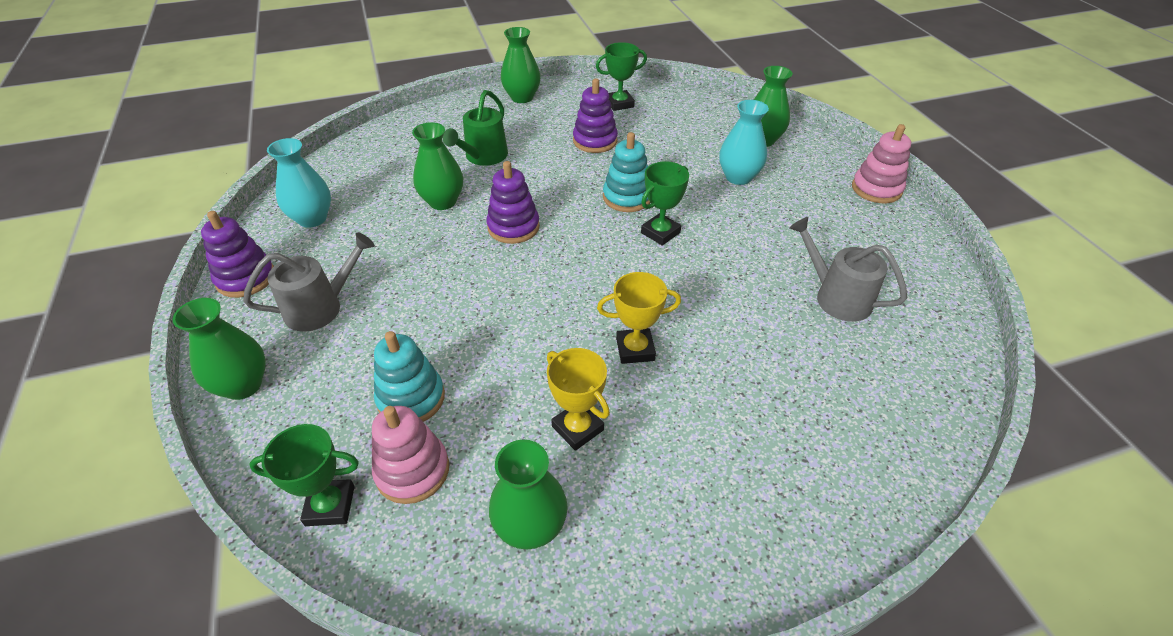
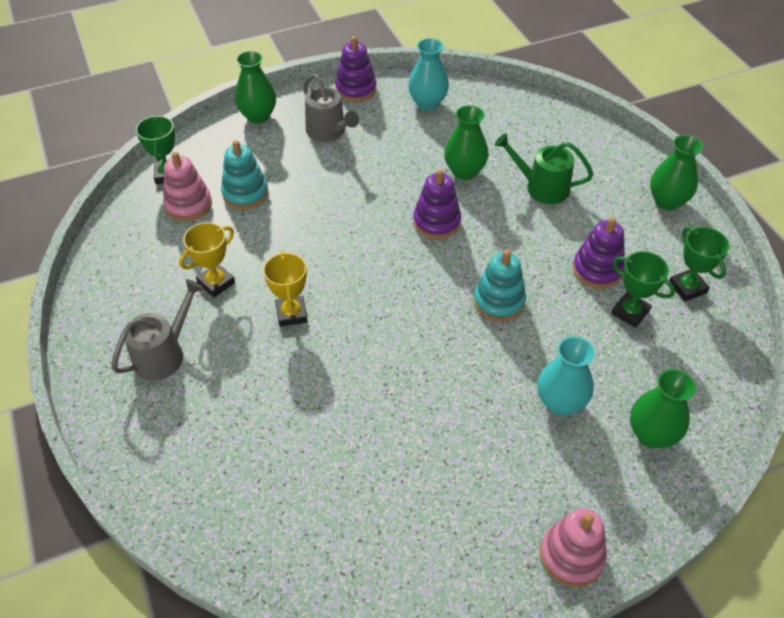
camera: 85 degrees right, 5 degrees up
(531, 527) = (143, 265): green vase -> none
(660, 233) = (445, 329): green trophy -> green trophy (630, 312)
(836, 297) = (365, 475): grey watering can -> grey watering can (164, 354)

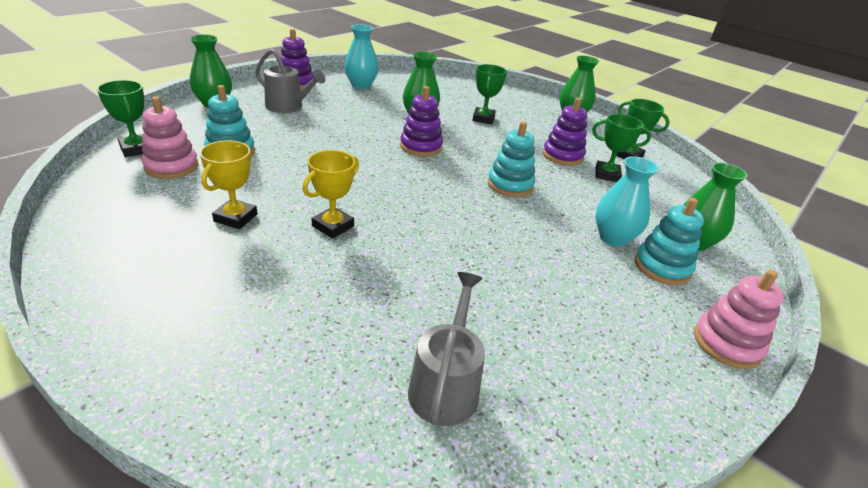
camera: 30 degrees left, 15 degrees down
(164, 354) = (203, 288): grey watering can -> grey watering can (445, 385)
(291, 314) = (333, 226): yellow trophy -> yellow trophy turned 75 degrees clockwise
(541, 187) = (483, 119): green watering can -> green trophy
(583, 453) = (662, 267): none -> turquoise stacking toy

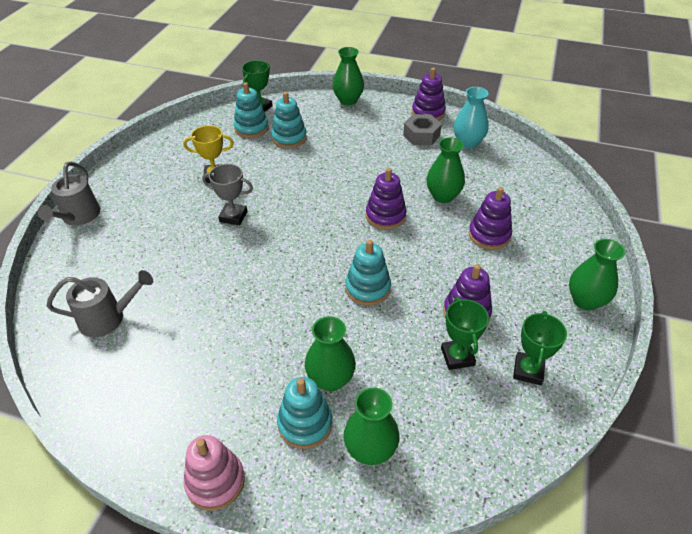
camera: 70 degrees right, 10 degrees up
(171, 166) = (251, 128): pink stacking toy -> turquoise stacking toy
(288, 107) = (380, 129): grey watering can -> grey watering can (78, 217)
(325, 96) = (421, 135): none -> grey nut
(333, 226) = (233, 216): yellow trophy -> grey trophy
(483, 119) = (489, 235): green trophy -> purple stacking toy
(613, 238) = (330, 379): turquoise vase -> green vase

